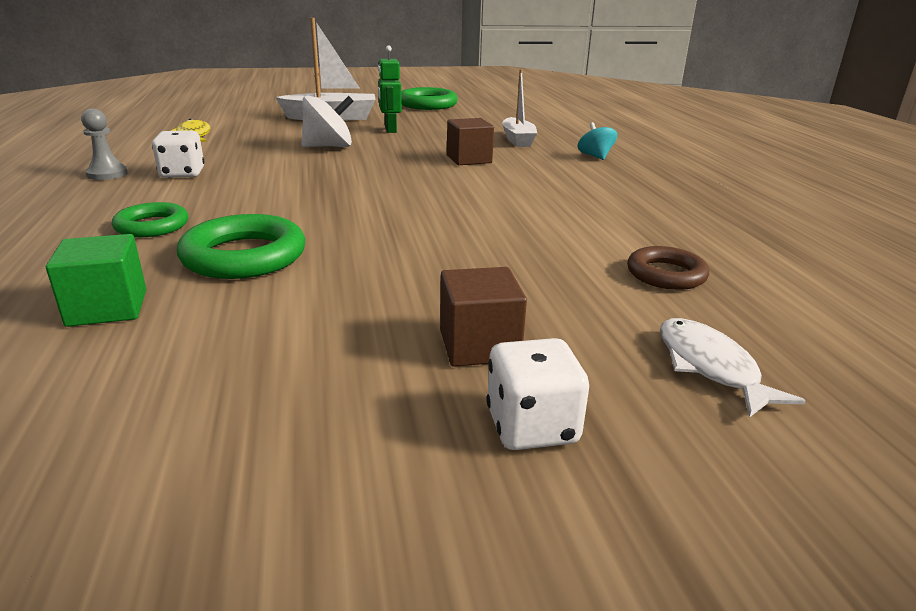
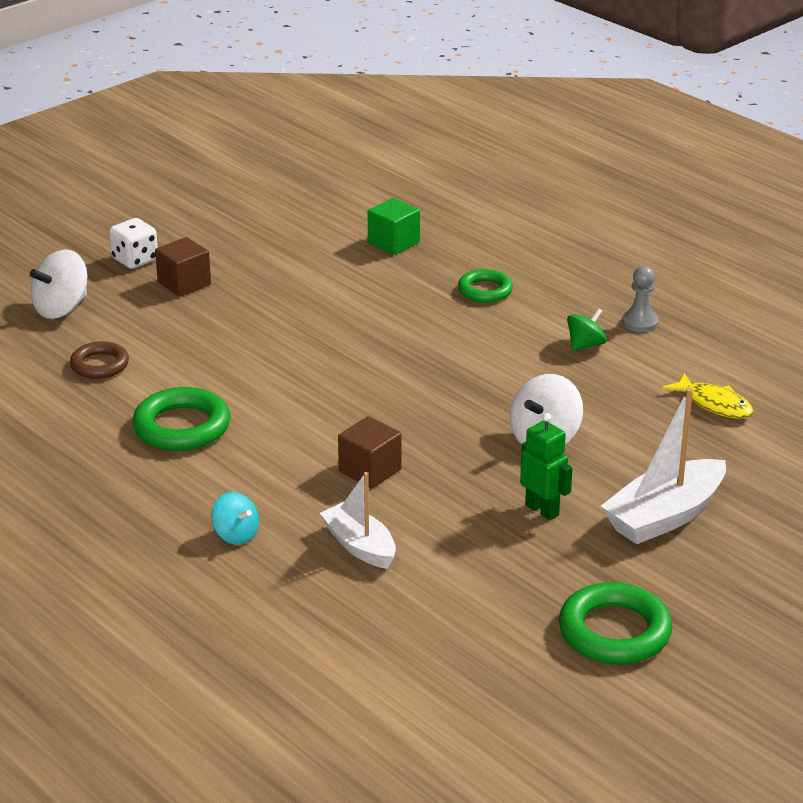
camera: 150 degrees right, 5 degrees up
(182, 174) = (585, 345): white dice -> green spinning top
(244, 256) = (382, 290): green ring -> green ring (182, 427)
(710, 367) = (61, 308): white fish -> white spinning top

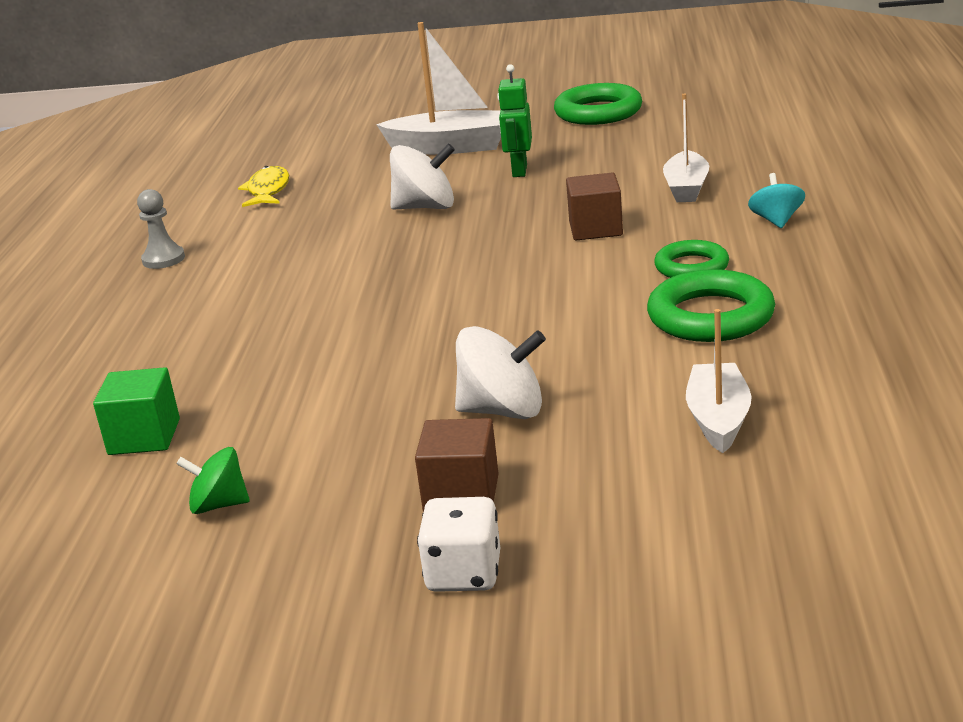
camera: 130 degrees left, 5 degrees down
(61, 308) = (673, 531): white spinning top -> white spinning top (503, 410)
(99, 365) = (718, 419): brown ring -> white boat
(485, 290) = (198, 337): green ring -> green ring (691, 267)
(585, 345) = (242, 258): green spinning top -> green spinning top (219, 505)

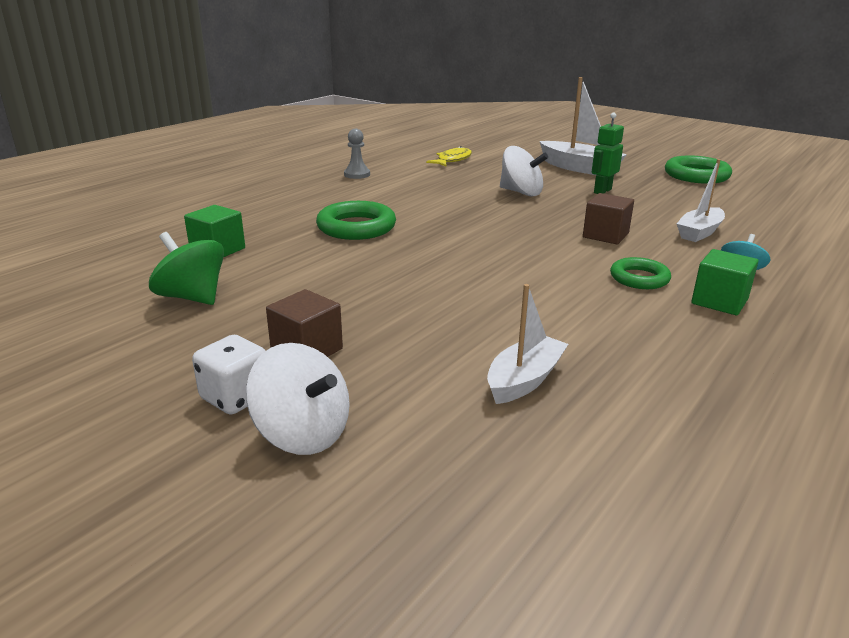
camera: 30 degrees right, 0 degrees up
(219, 505) = (192, 297): green spinning top -> green spinning top, size x1.60
(503, 410) = (401, 313): white spinning top -> white spinning top (303, 433)
(710, 316) = (610, 313): green ring -> green ring (356, 227)
(793, 261) = (719, 301): none -> green cube

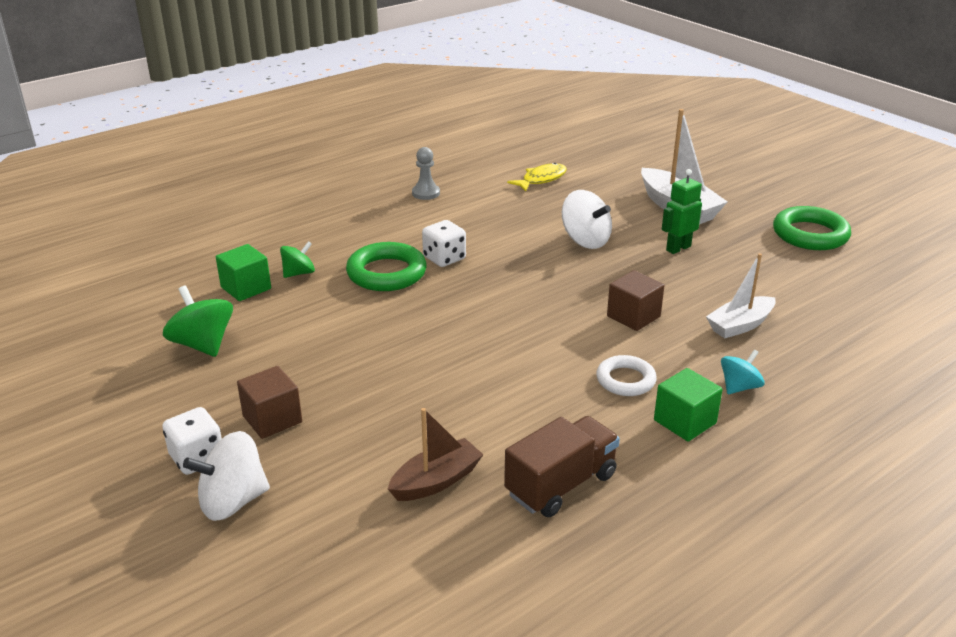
camera: 15 degrees right, 5 degrees up
(268, 235) = (299, 273): none -> green spinning top
(303, 433) = (233, 501): white spinning top -> white spinning top turned 105 degrees clockwise
(404, 213) = (444, 258): none -> white dice
(524, 380) = (436, 481): white boat -> brown boat
(639, 278) = (625, 380): green ring -> white ring
(653, 365) = (561, 485): none -> brown truck

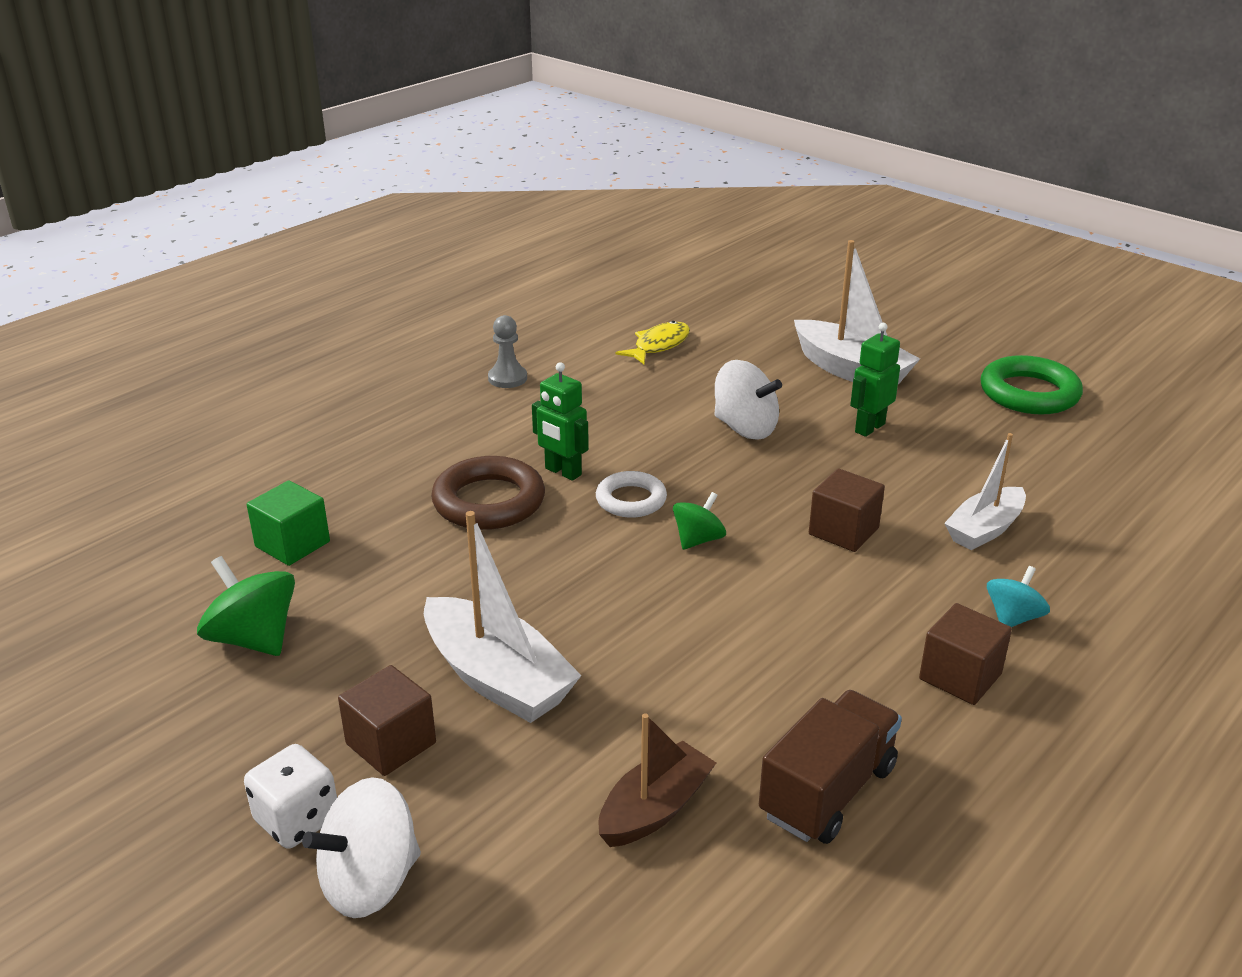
camera: 10 degrees left, 0 degrees up
(299, 273) = (363, 514): green spinning top -> green spinning top (698, 540)
(356, 386) = (497, 678): none -> white boat
(386, 273) = (489, 501): green ring -> brown ring
(444, 258) = (562, 472): white dice -> green robot
(625, 380) = (863, 625): white ring -> white ring (631, 500)
(684, 422) = (960, 676): green cube -> brown cube

